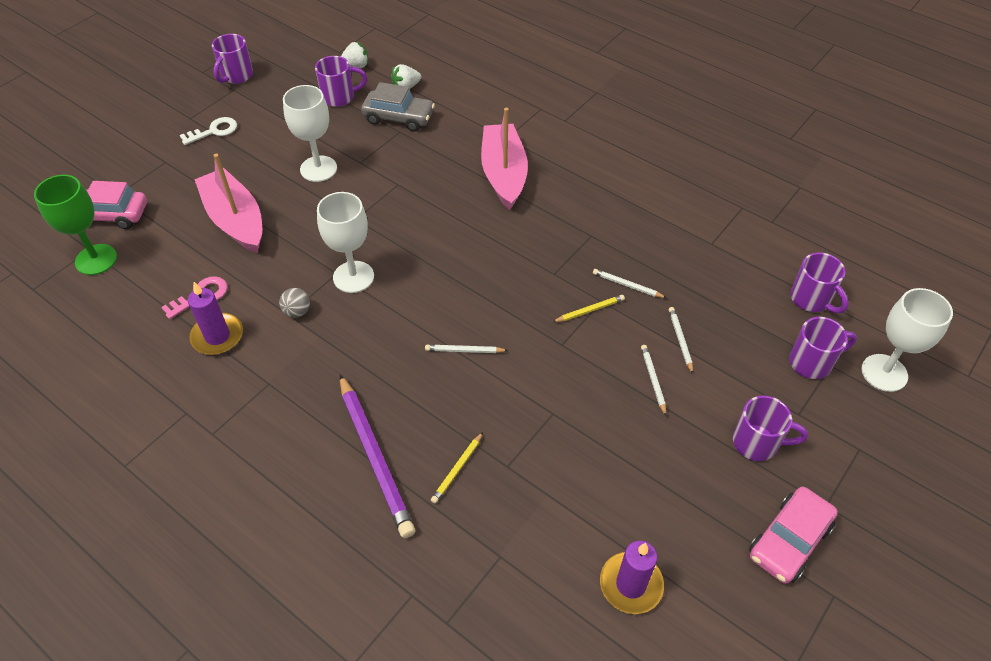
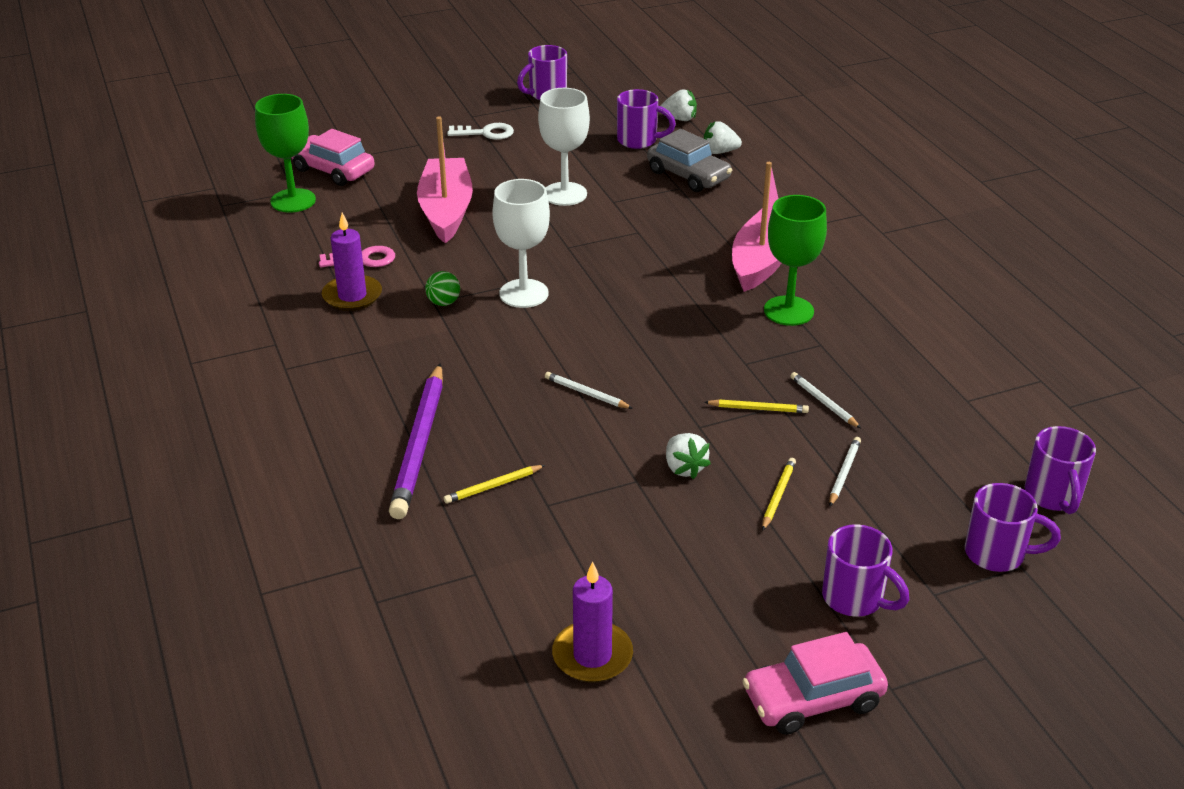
camera: 30 degrees right, 15 degrees down
(297, 311) = (443, 302): grey ball -> green ball
(551, 214) = (788, 311): none -> green goblet
(577, 386) = (684, 468): none -> white strawberry
(653, 380) = (778, 495): white pencil -> yellow pencil
(884, 373) = (1089, 600): white goblet -> none

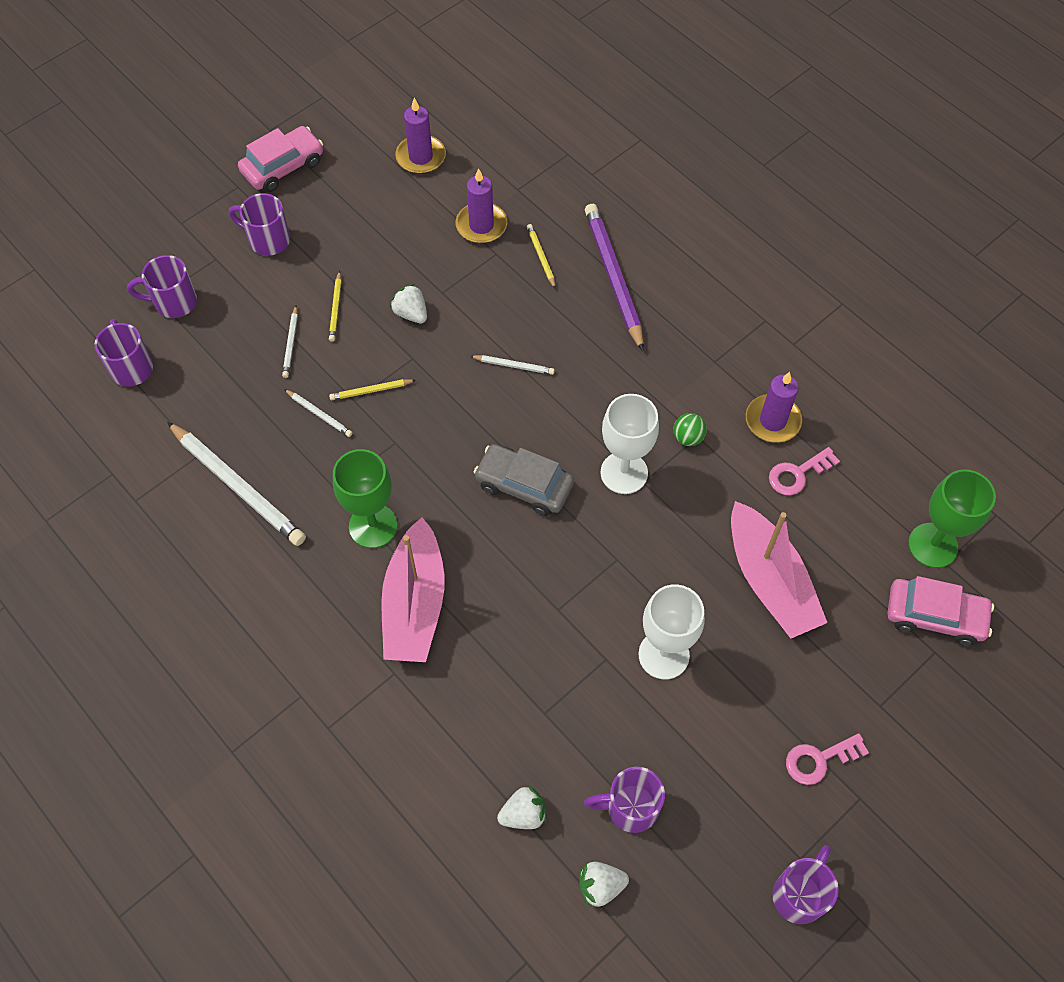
camera: 160 degrees right, 25 degrees up
(486, 133) = (819, 759): white key -> pink key
(493, 486) = (541, 257): yellow pencil -> yellow pencil turned 60 degrees counterclockwise
(549, 541) = (481, 225): none -> purple candle
(688, 175) = (543, 743): grey car -> grey car (524, 485)
(925, 366) = (238, 486): none -> white pencil

